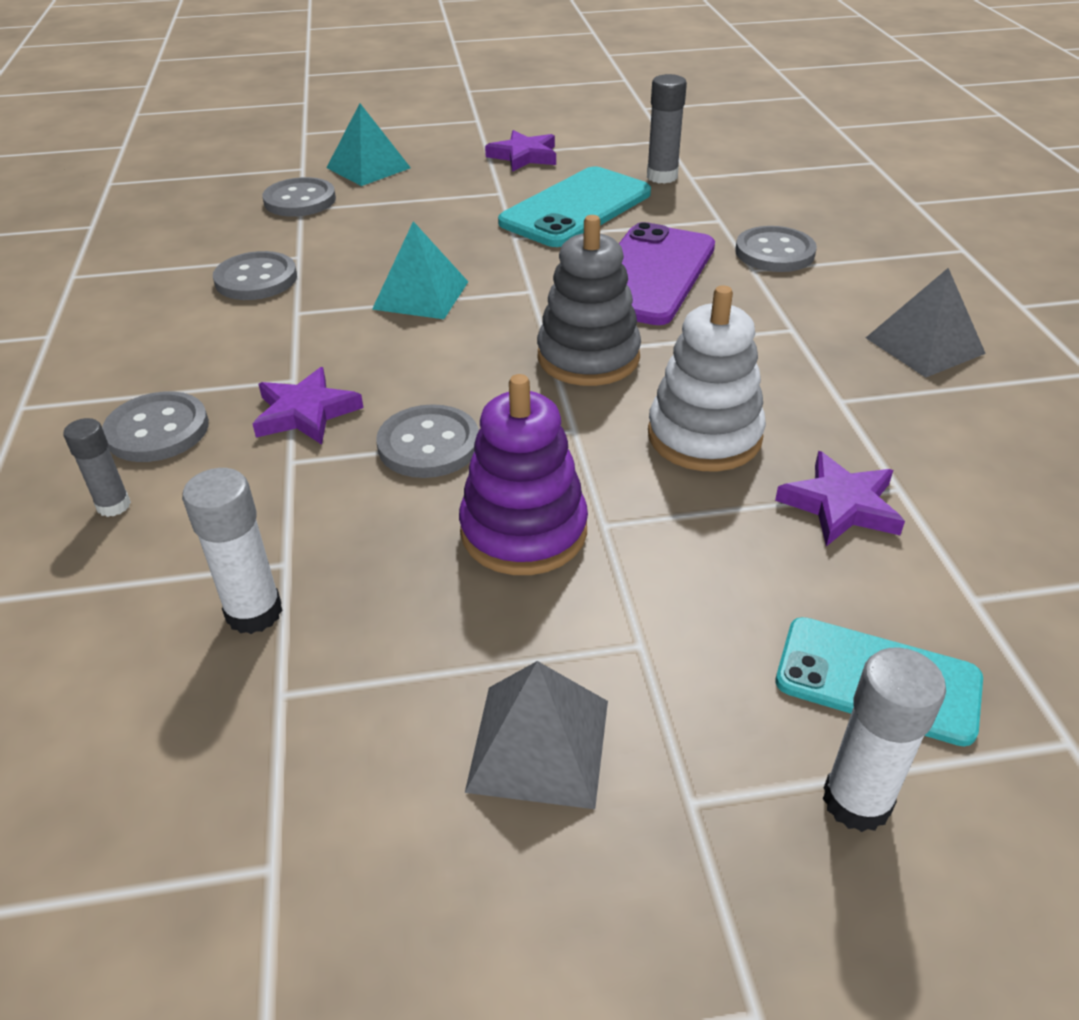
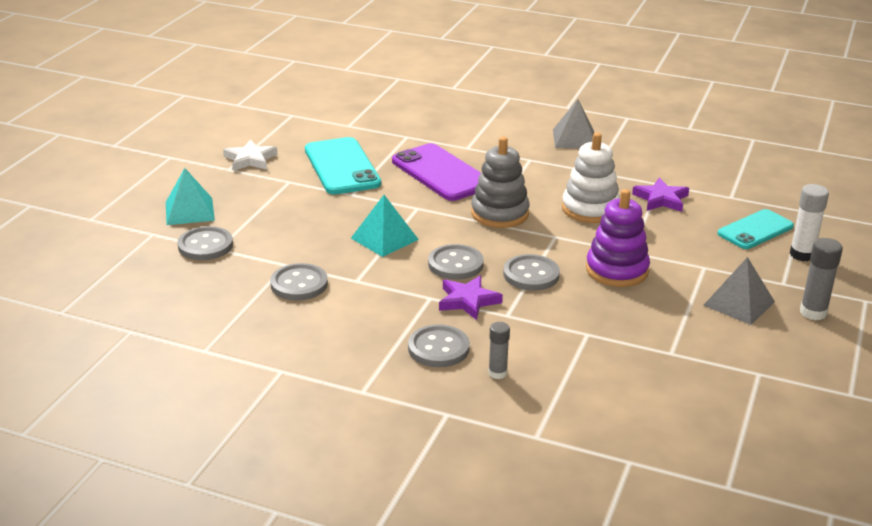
camera: 60 degrees left, 10 degrees down
(254, 612) = (615, 348): white glue stick -> none
(524, 156) = (250, 159): purple star -> white star
(662, 177) = (337, 132): grey glue stick -> grey glue stick (813, 312)
(774, 252) = (458, 137): grey button -> grey button (455, 264)

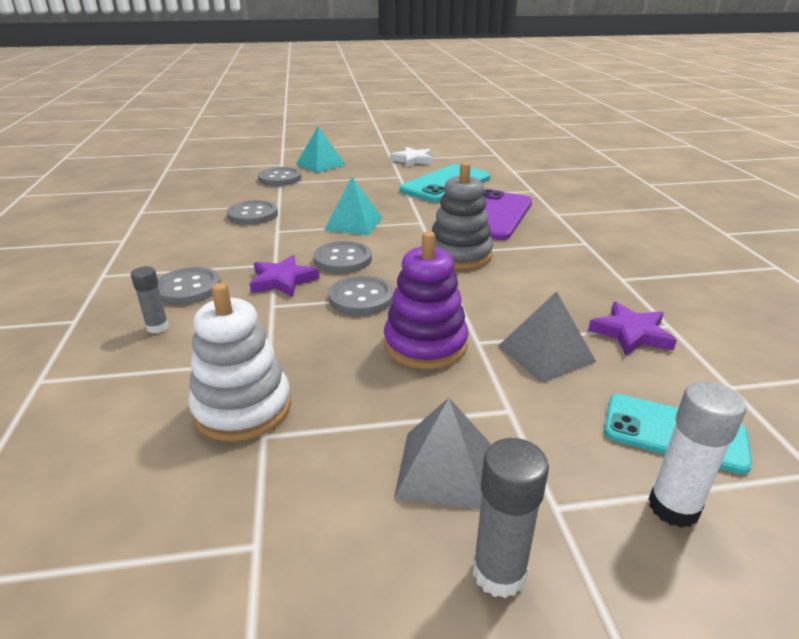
camera: 60 degrees right, 0 degrees up
(574, 138) = (669, 252): grey pyramid -> grey pyramid (546, 353)
(590, 209) = (537, 296): white stacking toy -> white stacking toy (242, 408)

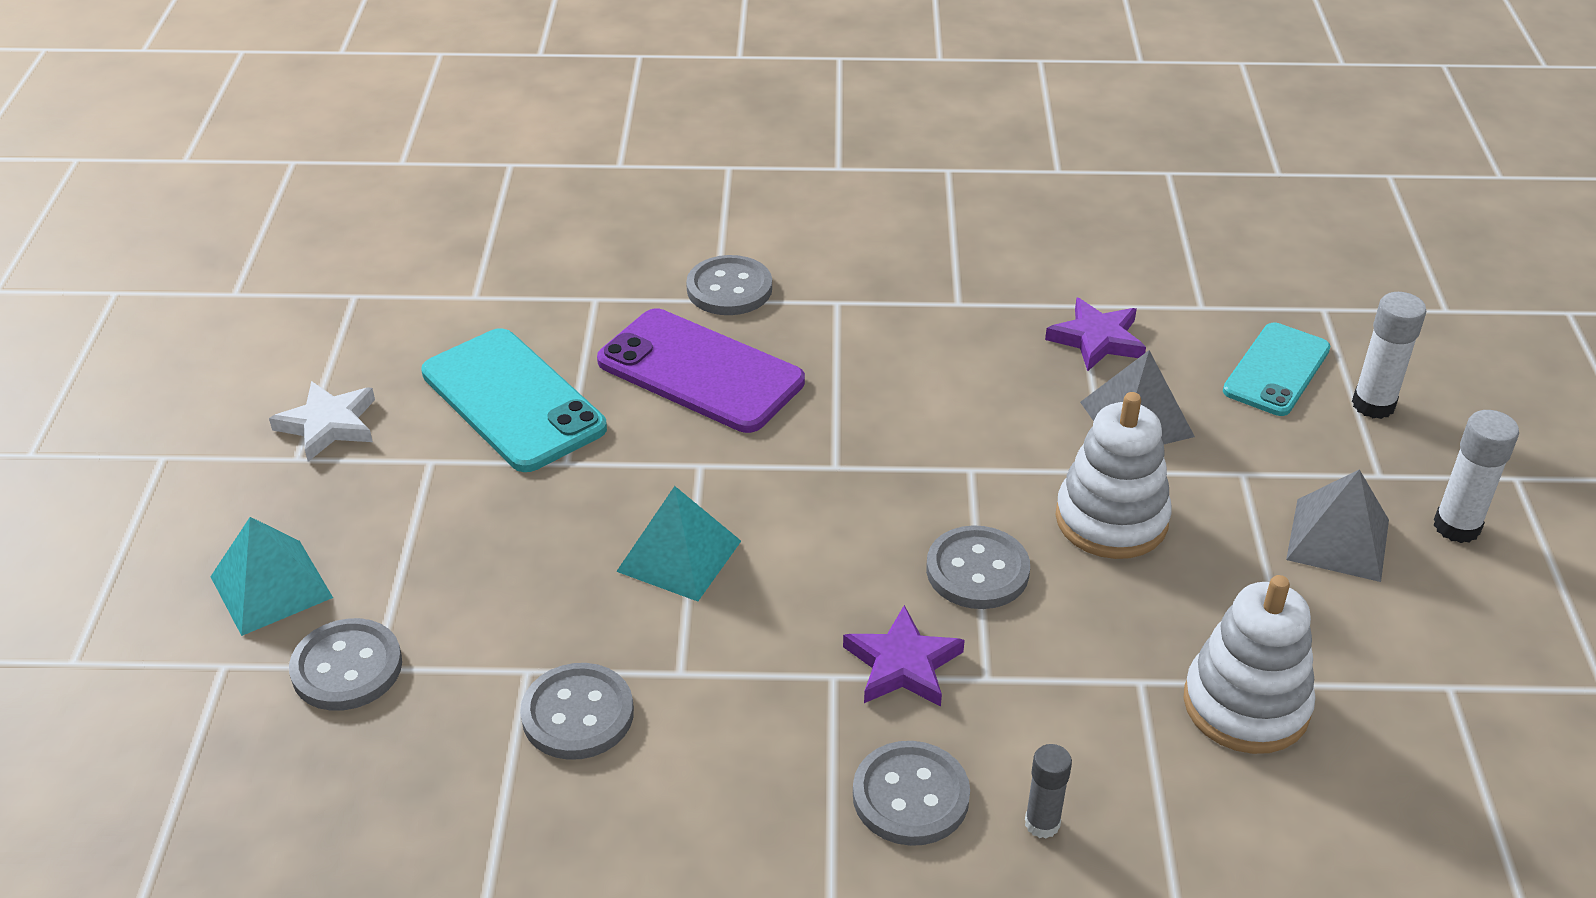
camera: 80 degrees left, 10 degrees up
(343, 259) = (836, 582): grey button -> grey button (729, 289)
(425, 345) = (1111, 519): purple stacking toy -> white stacking toy
(459, 255) = (851, 441): grey stacking toy -> none
(499, 573) = (1456, 527): grey glue stick -> white glue stick

